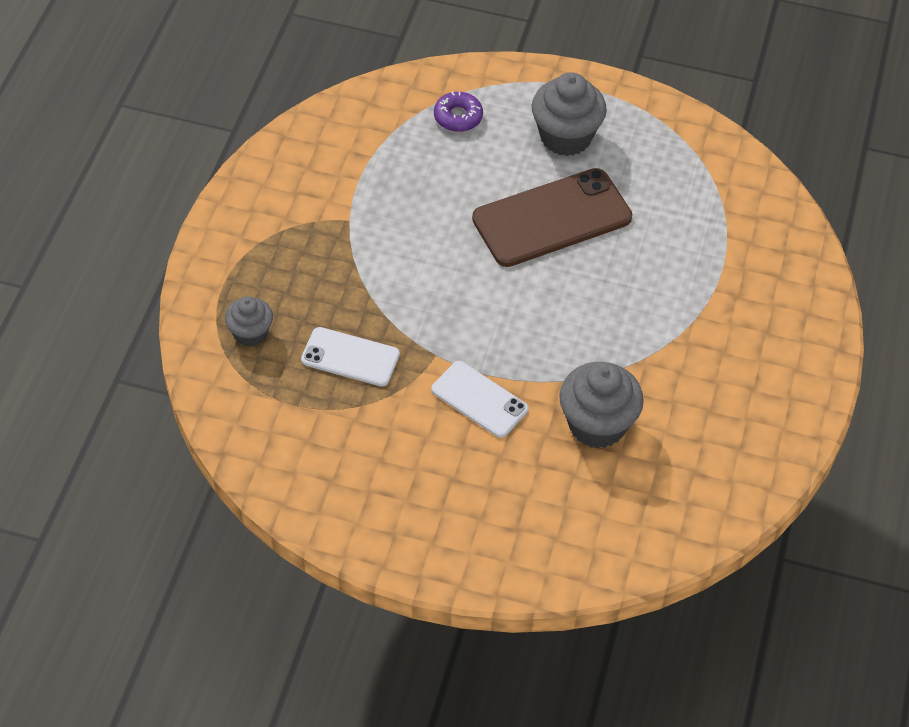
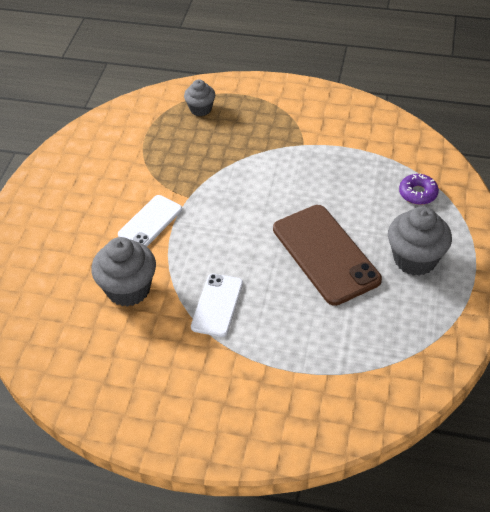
camera: 90 degrees right, 5 degrees down
(350, 357) = (184, 155): white phone -> white phone (217, 305)

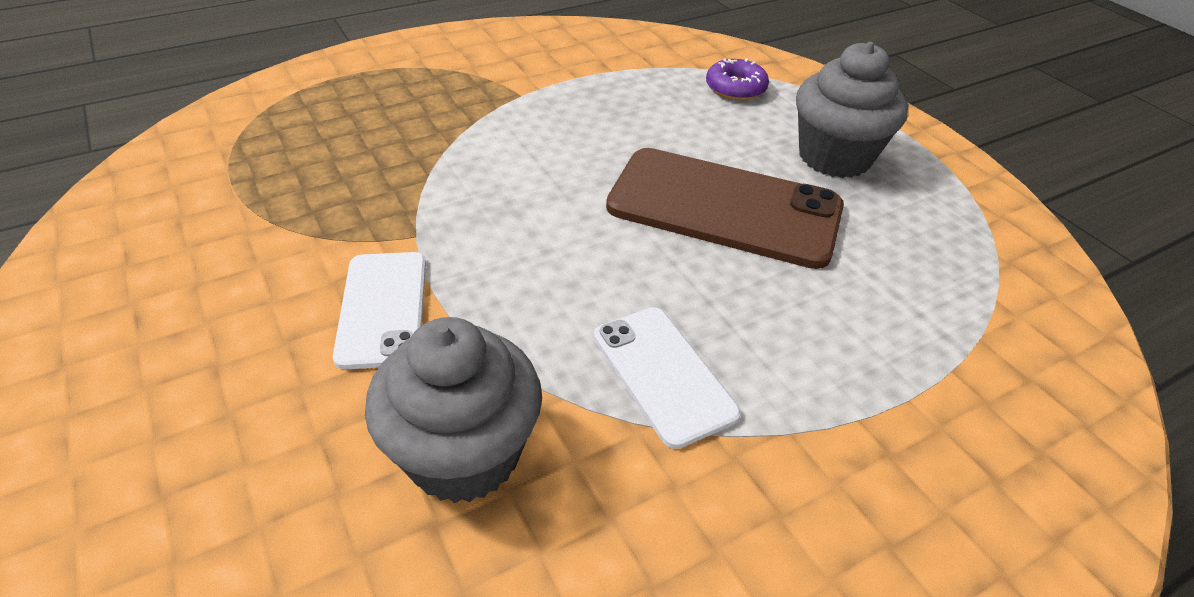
camera: 45 degrees left, 5 degrees down
(200, 109) = (304, 112): grey cupcake -> none

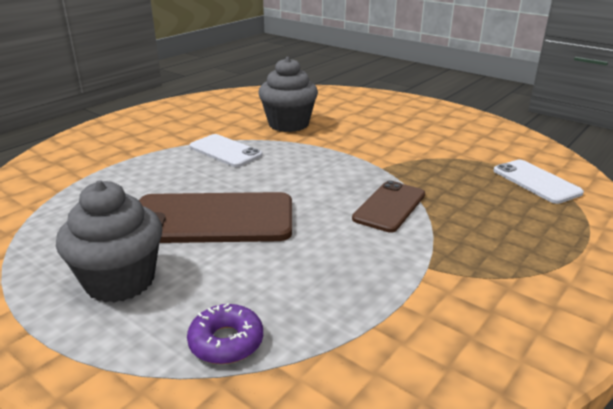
camera: 160 degrees right, 15 degrees down
(383, 308) = (361, 145): white phone -> white phone (536, 181)
(484, 164) = (389, 206): none -> brown phone

